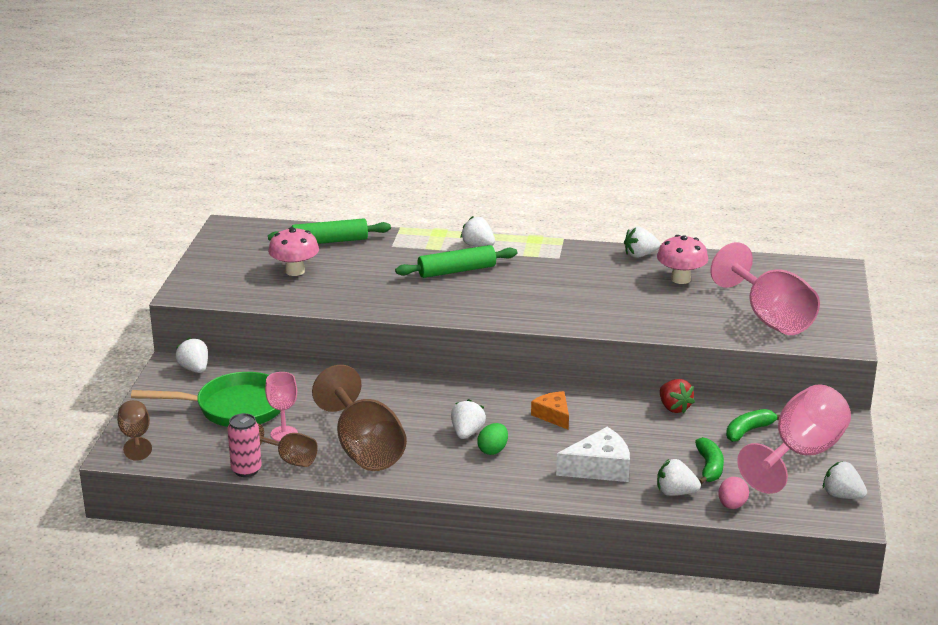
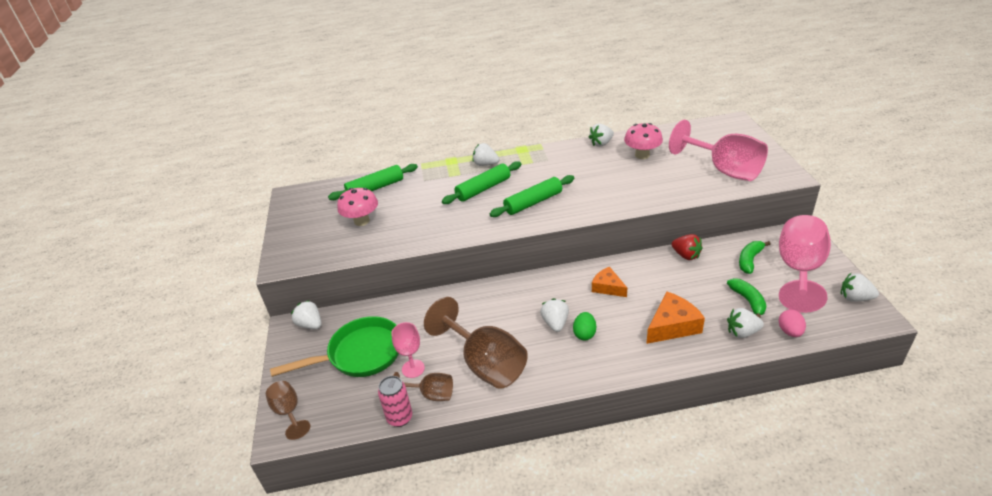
camera: 15 degrees left, 10 degrees up
(506, 298) = (533, 202): none -> green rolling pin
(599, 468) = (672, 326): white cheese -> orange cheese

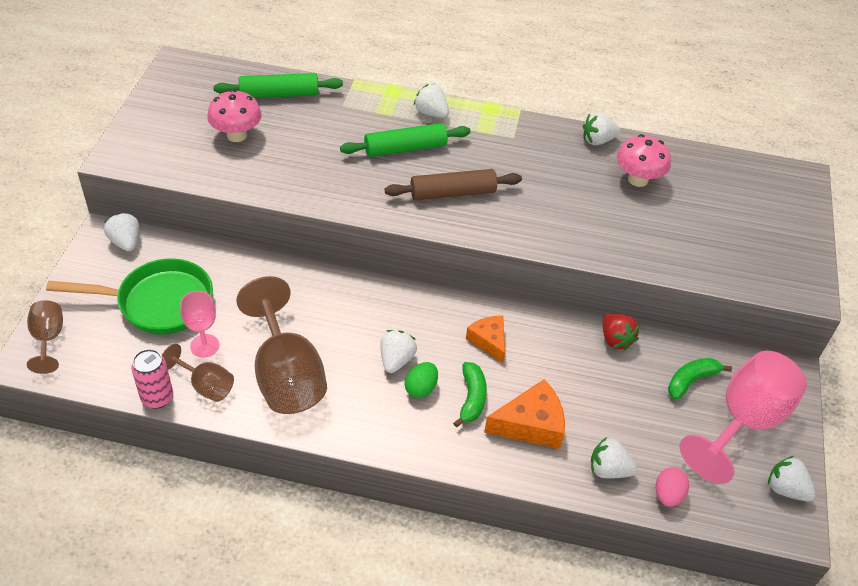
camera: 15 degrees right, 10 degrees up
(533, 202) = (453, 193): green rolling pin -> brown rolling pin
(724, 170) = (728, 245): pink goblet -> none
(748, 301) = (647, 433): green banana -> green banana (471, 398)

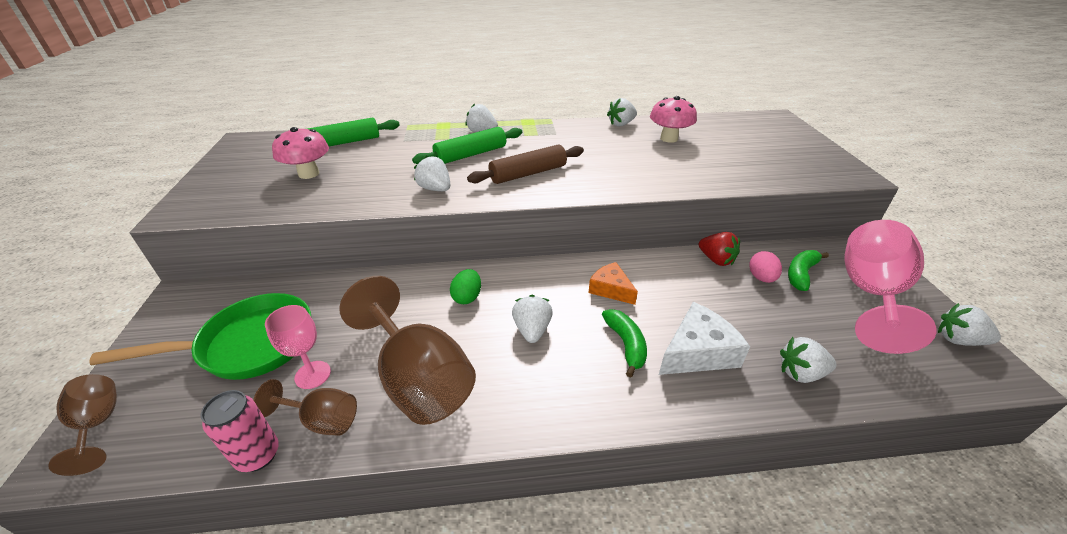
camera: 15 degrees left, 10 degrees down
(126, 242) = (205, 296): white strawberry -> white strawberry (435, 189)
(421, 388) = (570, 350): green egg -> green egg (467, 297)
(531, 424) = (697, 352): orange cheese -> white cheese
(668, 495) = (872, 380): pink egg -> pink egg (761, 278)

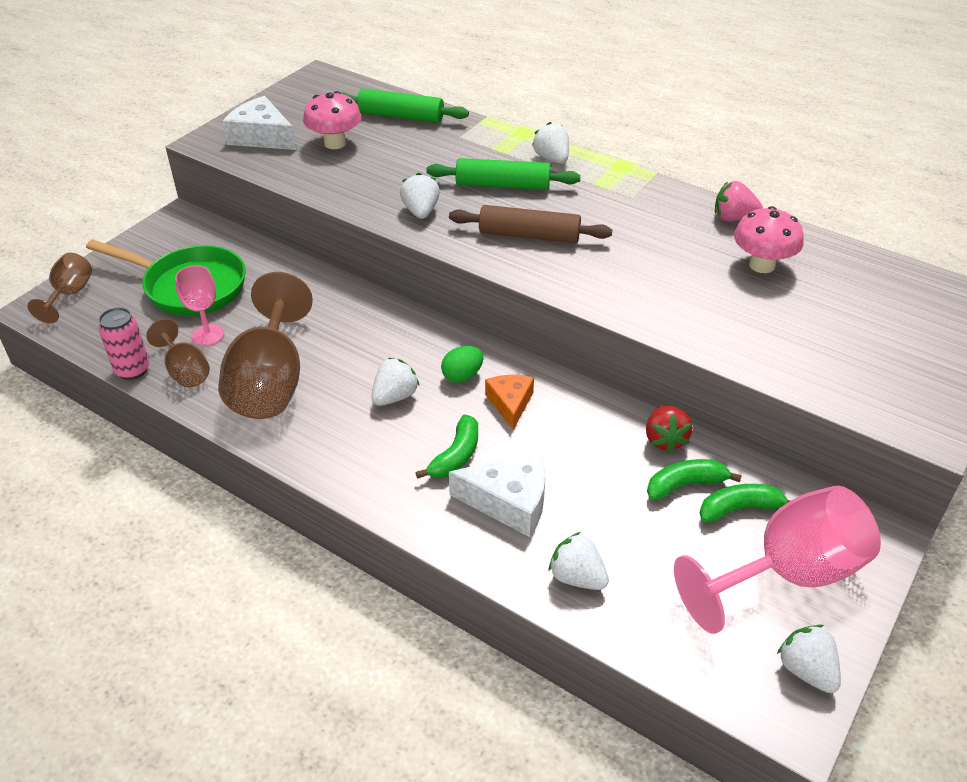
camera: 40 degrees right, 5 degrees up
(233, 191) = (262, 137): none -> white cheese
(467, 297) = (377, 337): green egg -> green egg (462, 376)
(621, 124) = (733, 218): white strawberry -> pink strawberry
(761, 278) = (685, 485): pink egg -> green banana

